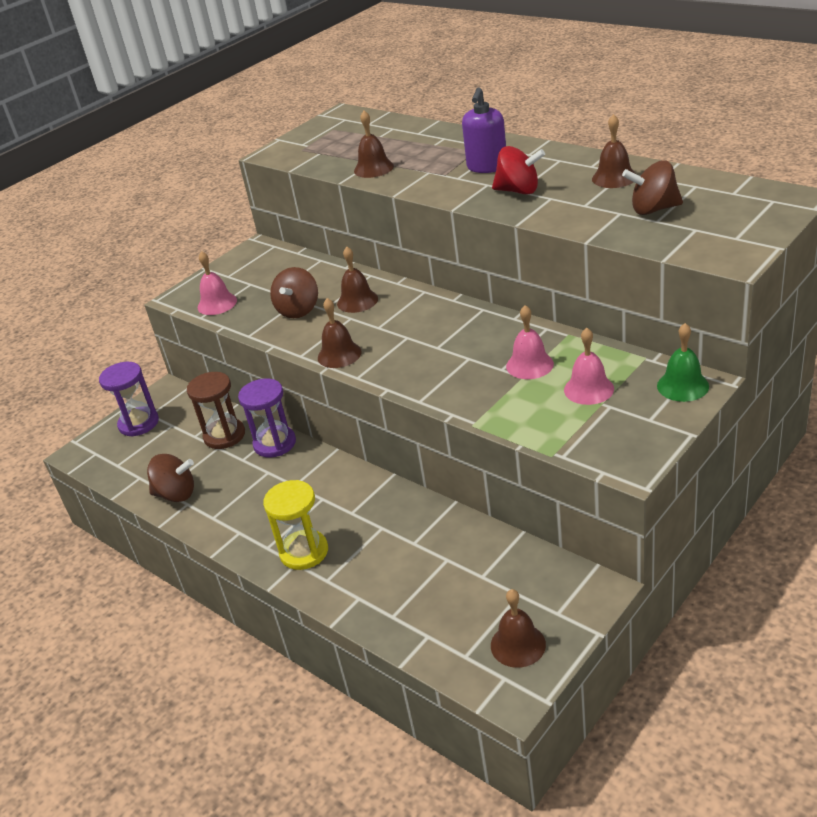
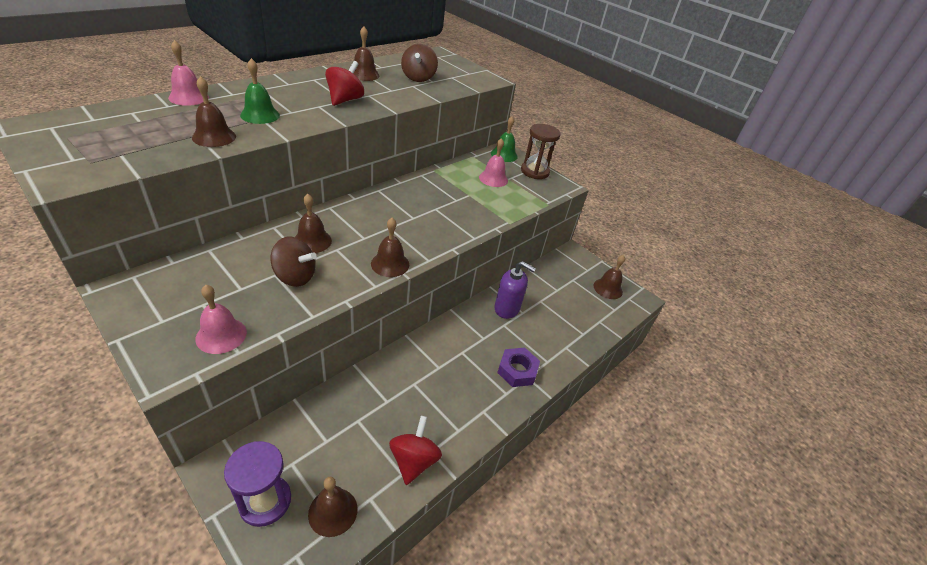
camera: 95 degrees left, 5 degrees up
(129, 460) = (333, 511): none -> brown bell
(176, 494) = (414, 461): brown spinning top -> red spinning top
(224, 435) = (342, 413): brown hourglass -> brown hourglass (534, 171)
(275, 443) = (377, 374): purple hourglass -> none
(304, 552) = (517, 370): yellow hourglass -> purple nut
(435, 168) = (260, 115): none -> green bell
(487, 167) = (288, 99): purple soap dispenser -> purple soap dispenser (507, 309)
(529, 365) = (458, 190): pink bell -> pink bell (188, 97)

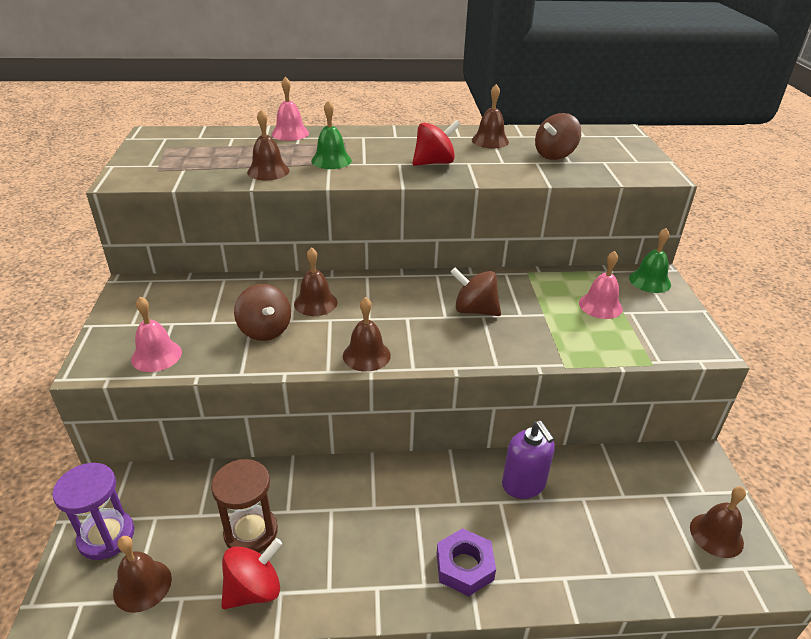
camera: 45 degrees right, 5 degrees down
(427, 207) = (474, 310): none -> brown spinning top
(534, 171) = (677, 315): brown hourglass -> brown hourglass (251, 532)

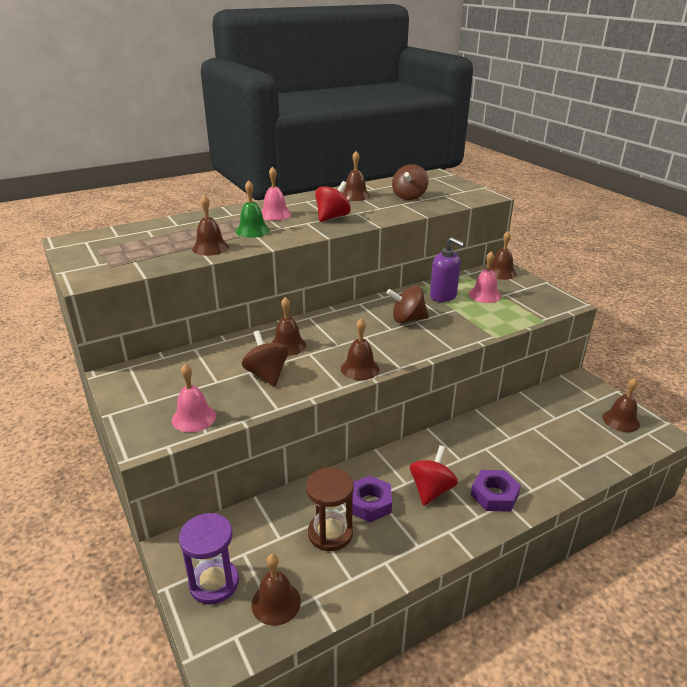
camera: 25 degrees left, 5 degrees down
(254, 590) = (365, 568): red spinning top -> red spinning top (431, 490)
(265, 330) = (266, 374): brown spinning top -> brown spinning top turned 150 degrees counterclockwise
(290, 133) = (195, 218): pink bell -> pink bell (275, 214)
(317, 515) = (369, 503): none -> purple nut
(524, 484) = (492, 432): purple soap dispenser -> purple soap dispenser (443, 296)
(650, 281) = (501, 273): green bell -> brown bell

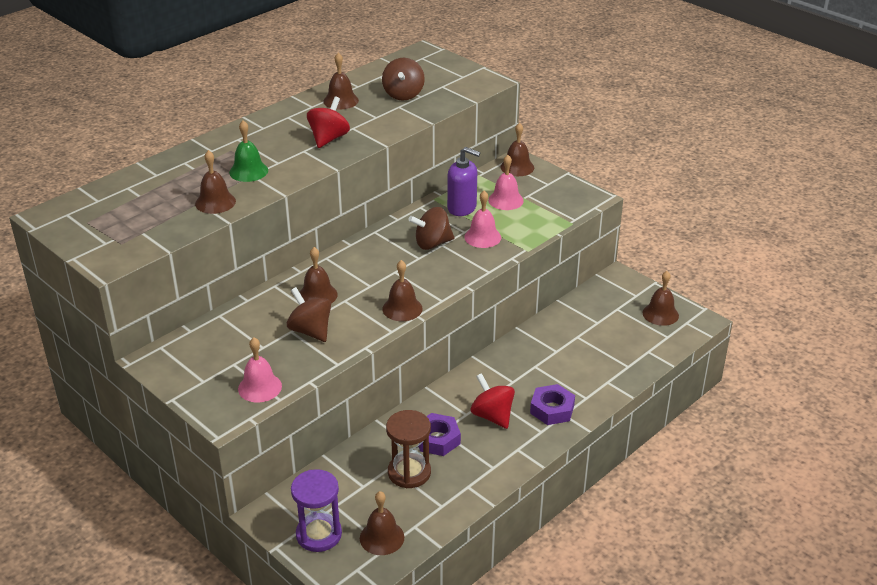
camera: 15 degrees left, 5 degrees up
(275, 214) = (261, 143): pink bell -> pink bell (482, 237)
(431, 490) = (492, 416): red spinning top -> red spinning top turned 45 degrees counterclockwise

